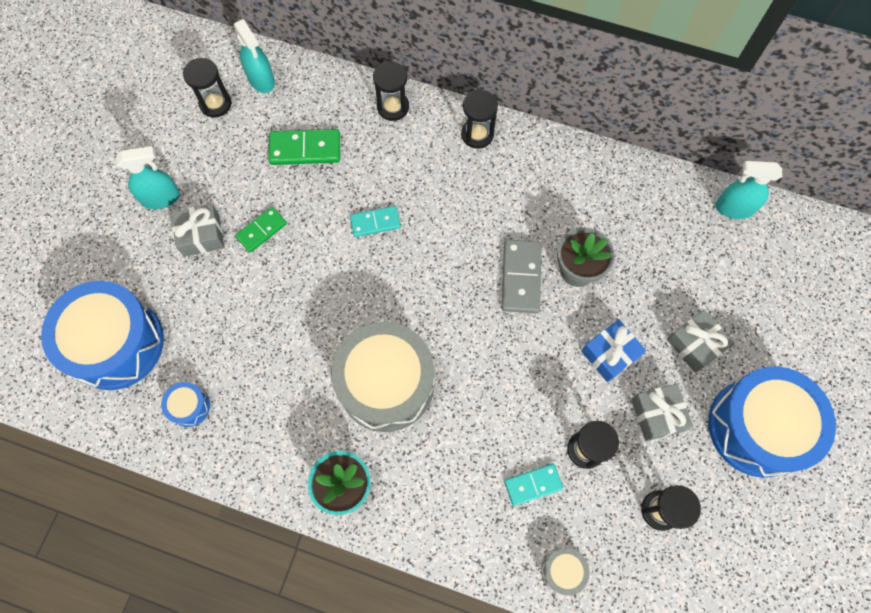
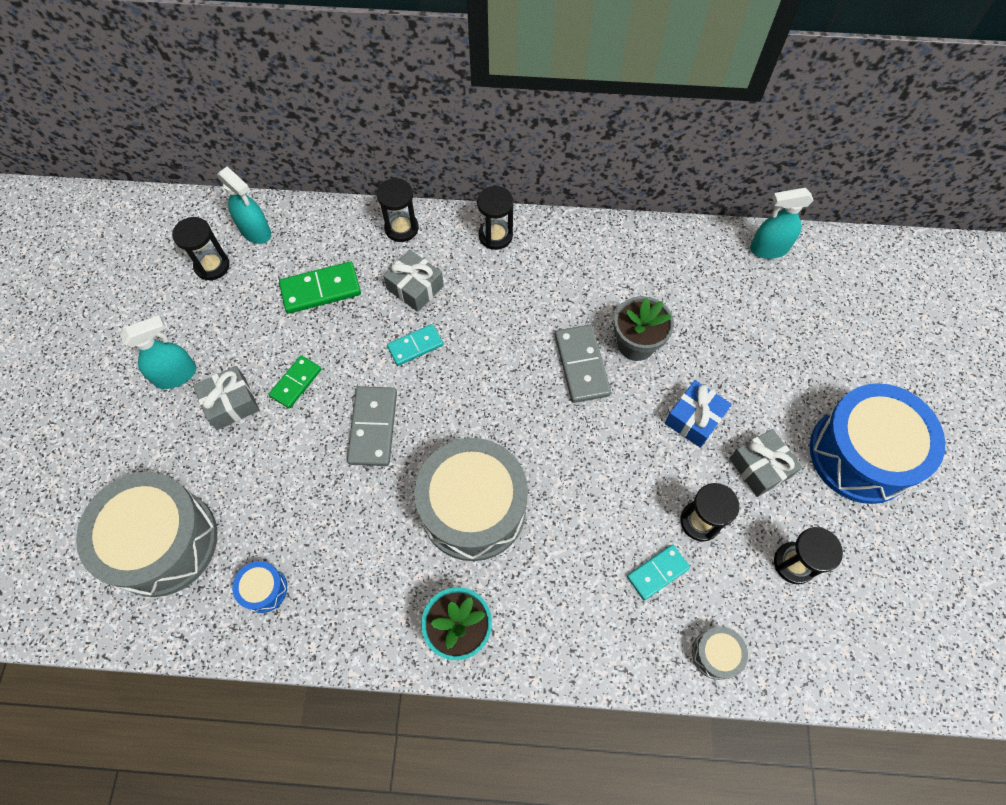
camera: 15 degrees left, 5 degrees down
(116, 343) = (163, 542): blue drum -> grey drum
(318, 288) = (373, 427): none -> grey domino
(695, 344) = (774, 388): grey gift -> grey gift (415, 287)

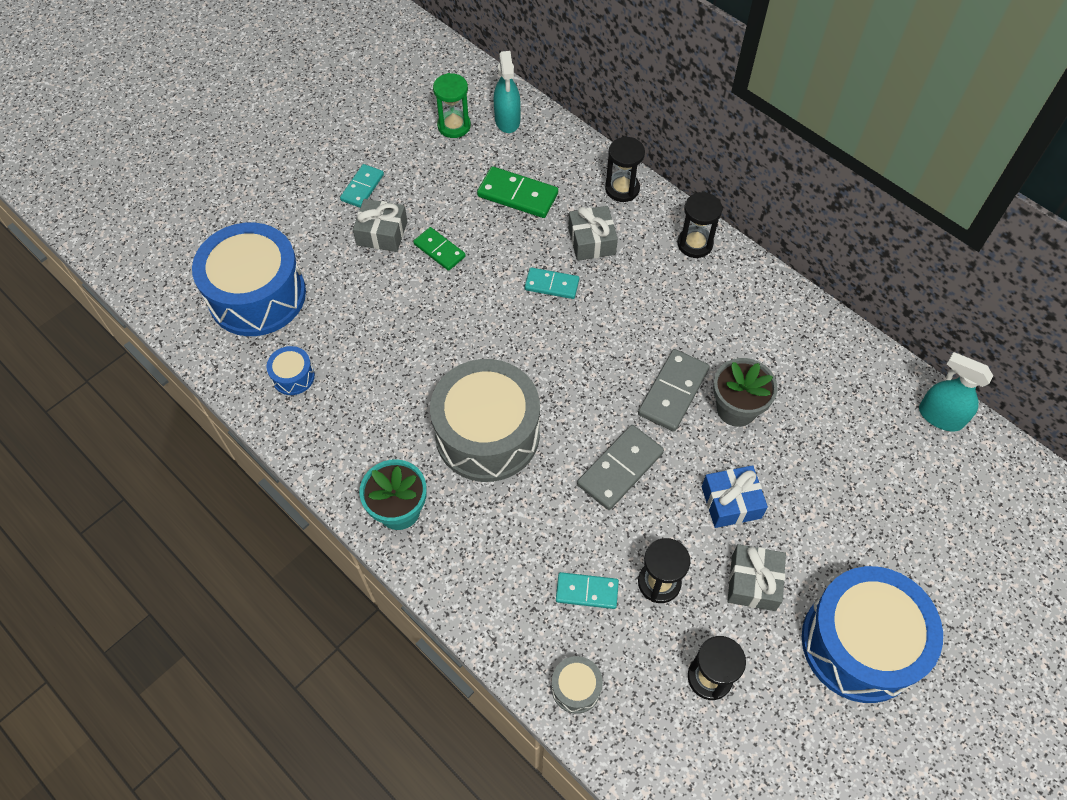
camera: 40 degrees right, 5 degrees down
(163, 542) = (257, 295): grey drum -> blue drum
(176, 375) = (362, 187): turquoise spray bottle -> turquoise domino
(212, 266) = (454, 126): black hourglass -> green hourglass
(296, 383) = (439, 250): green domino -> green domino turned 60 degrees clockwise
(373, 427) = (466, 322): grey domino -> grey domino (620, 469)

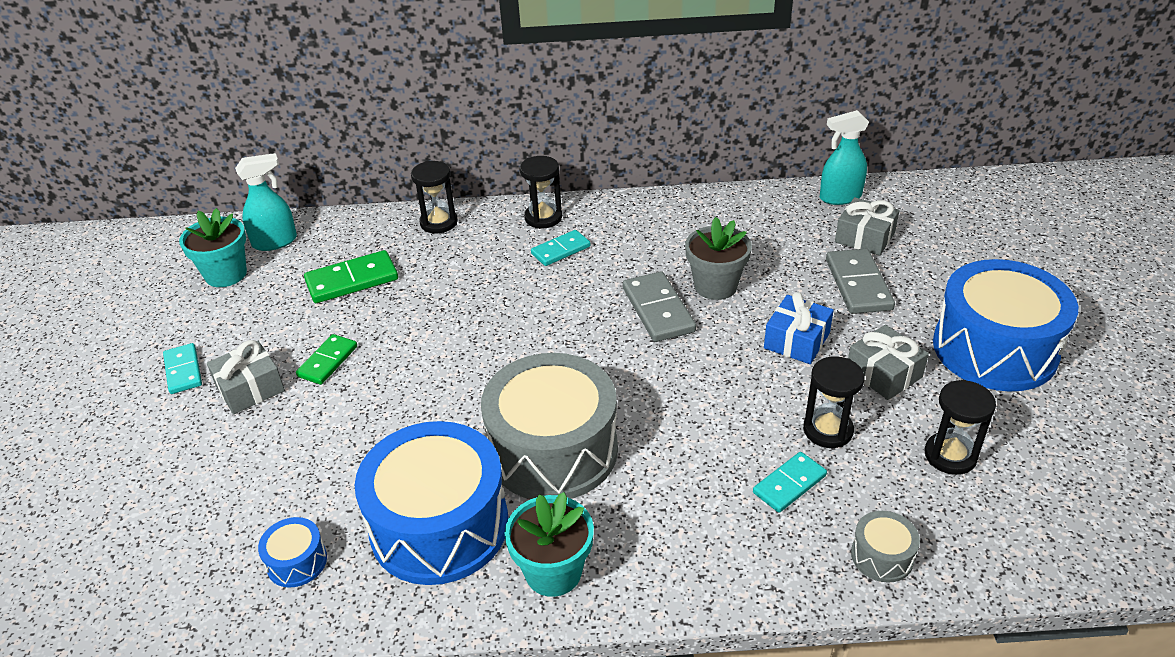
camera: 45 degrees left, 20 degrees down
(257, 295) = (165, 530): blue drum -> blue drum (439, 525)
(439, 250) = (327, 361): green domino -> green domino turned 60 degrees counterclockwise
(454, 126) = (226, 274): green hourglass -> turquoise flower pot
(507, 120) = (275, 242): turquoise spray bottle -> turquoise spray bottle turned 60 degrees counterclockwise
(551, 285) = (465, 315): turquoise domino -> turquoise domino (561, 250)
(591, 241) = (459, 267): grey gift -> grey gift (864, 237)
(620, 469) = (692, 385): grey domino -> grey domino (858, 284)

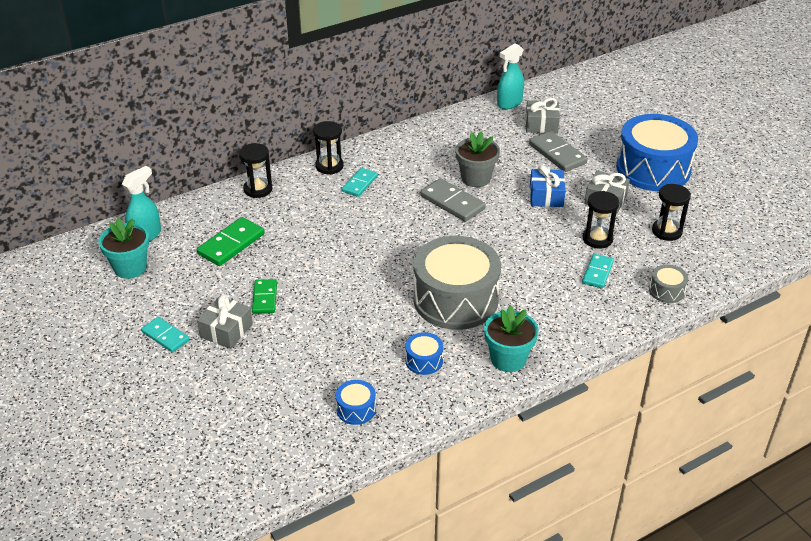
camera: 30 degrees left, 0 degrees up
(439, 525) = (424, 360): blue drum -> blue drum, size x0.42

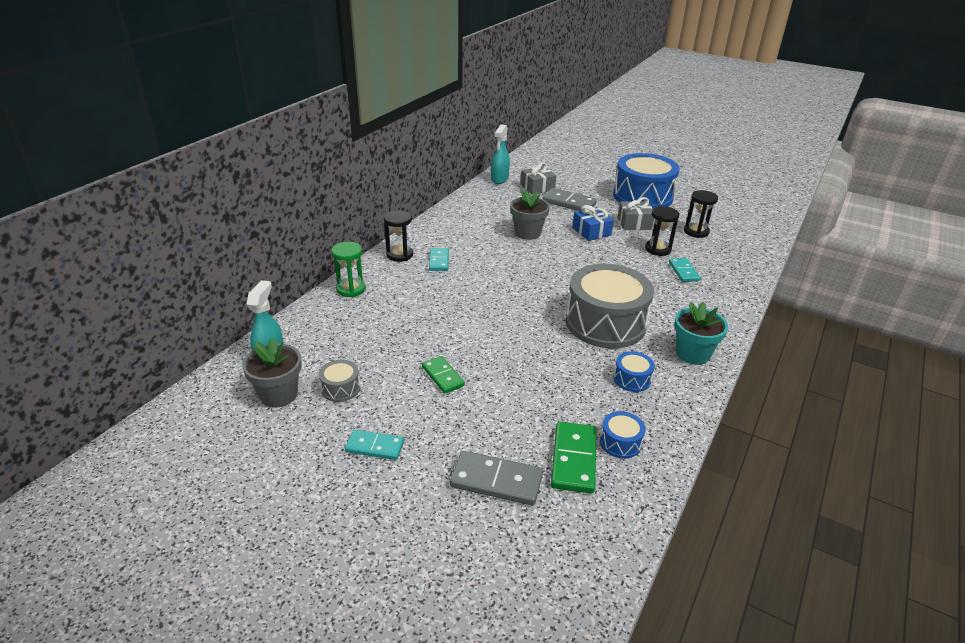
camera: 30 degrees left, 5 degrees down
(130, 268) = (279, 394): turquoise flower pot -> grey flower pot
(226, 331) = (433, 418): grey gift -> none
(231, 244) = (367, 341): green domino -> green domino (574, 459)
(258, 189) = (351, 289): black hourglass -> green hourglass
(452, 202) = (527, 254): grey domino -> grey domino (496, 481)
(666, 291) = (741, 269): grey drum -> grey drum (340, 388)

